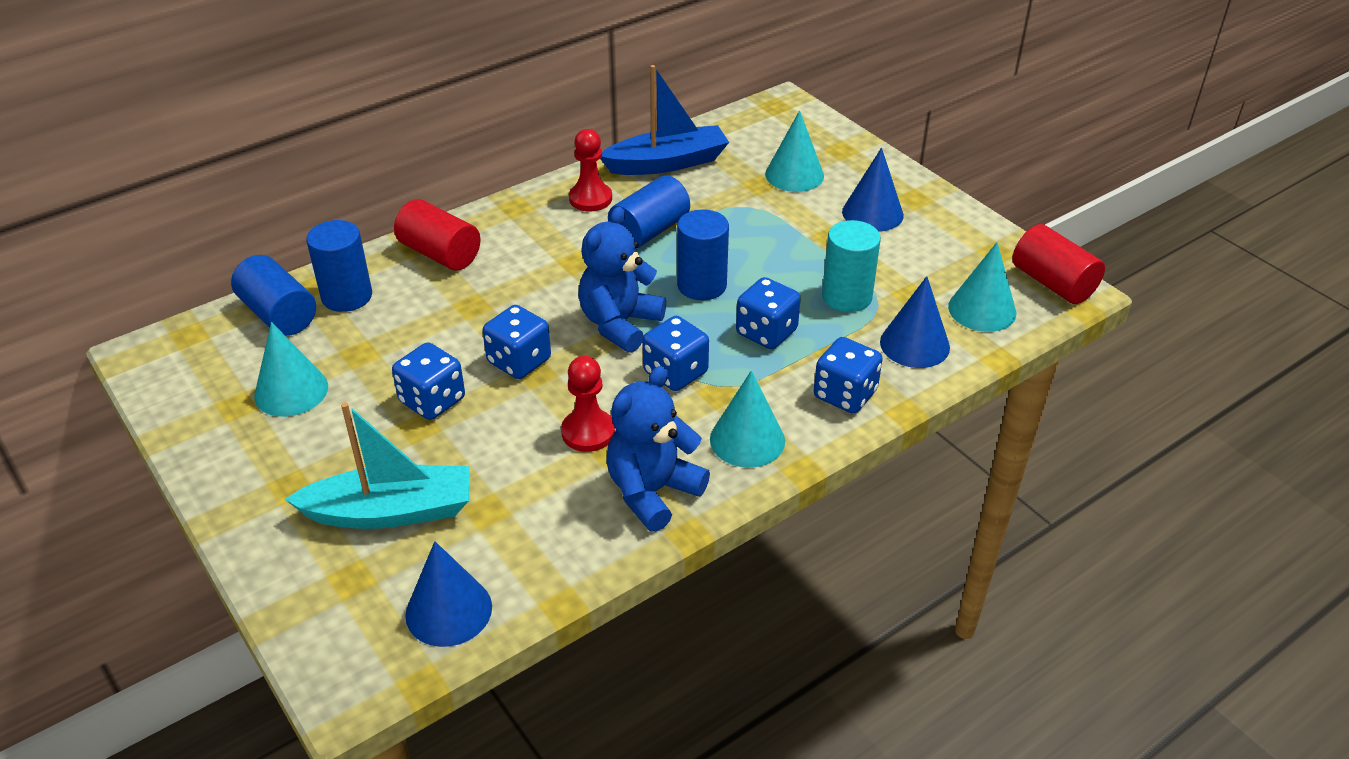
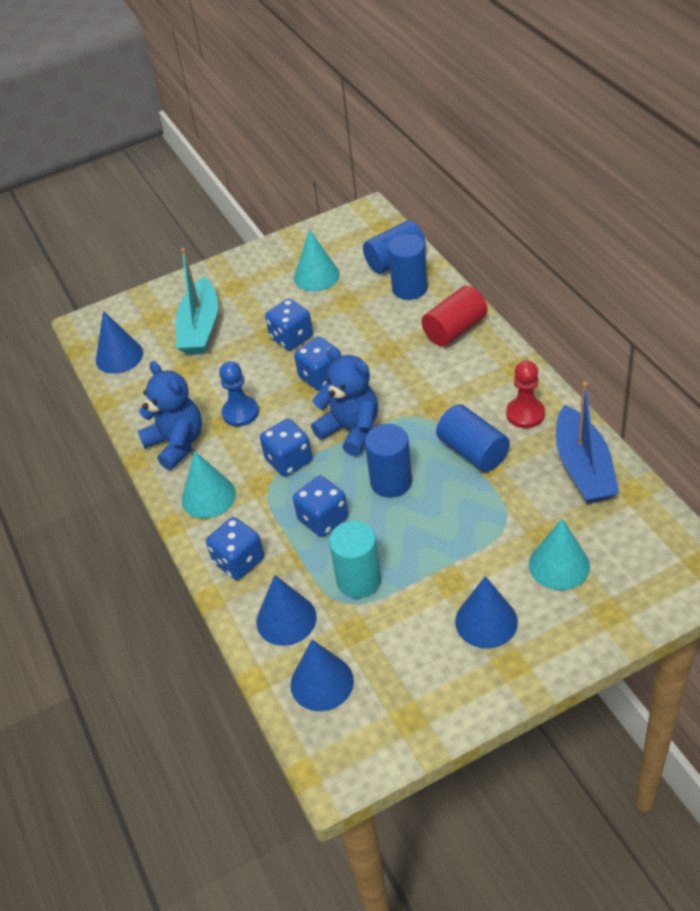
camera: 105 degrees right, 5 degrees up
(588, 432) = (240, 413): red pawn -> blue pawn
(982, 310) = (322, 682): turquoise cone -> blue cone
(1052, 283) = (350, 756): red cylinder -> none

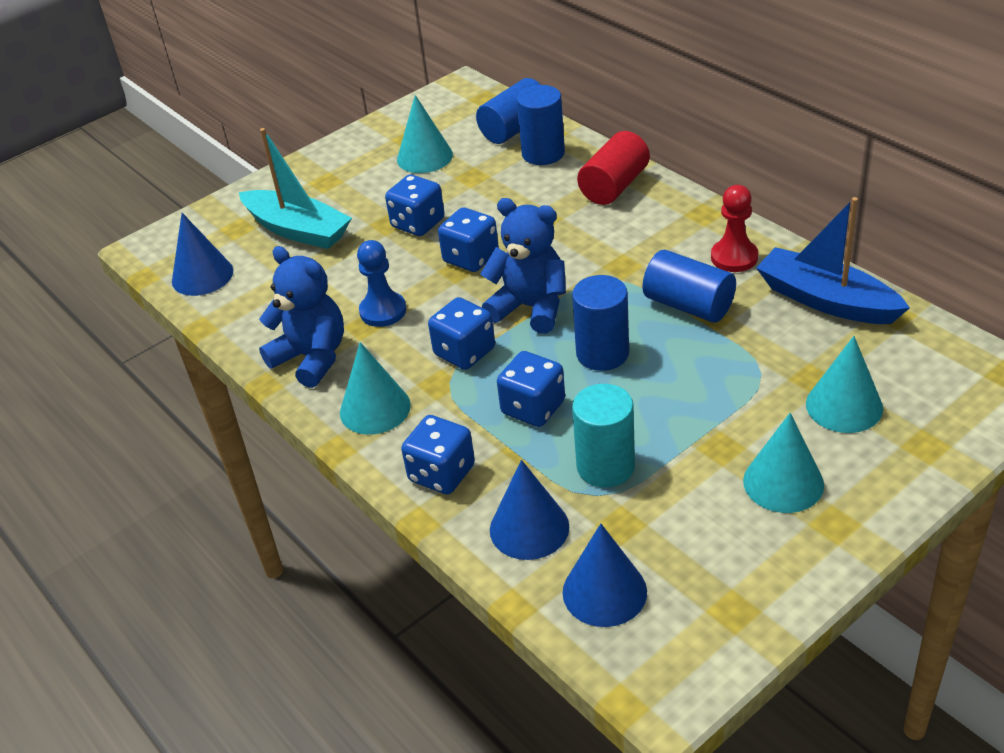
camera: 15 degrees left, 5 degrees down
(200, 328) = (298, 230): turquoise boat -> turquoise boat turned 45 degrees counterclockwise
(486, 621) = (783, 482): blue cone -> turquoise cone
(583, 467) = (826, 300): blue boat -> blue boat turned 150 degrees clockwise

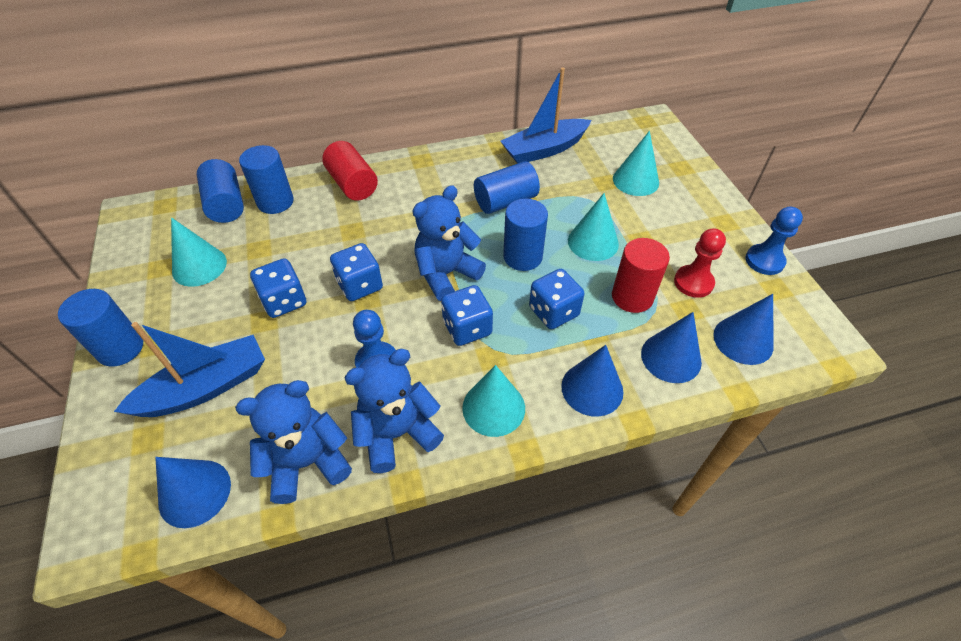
camera: 70 degrees left, 10 degrees up
(256, 319) = (307, 462): none -> blue teddy bear
(298, 230) = (205, 387): turquoise boat -> blue boat
(310, 168) = (120, 348): none -> blue cylinder
(442, 473) = (592, 388): blue dice -> blue cone
(605, 466) = (632, 297): turquoise cylinder -> red cylinder
(734, 257) = (476, 165): red pawn -> red pawn (693, 282)
(783, 482) = (684, 227): turquoise cone -> turquoise cone (593, 242)
(783, 586) = (764, 261): none -> blue pawn

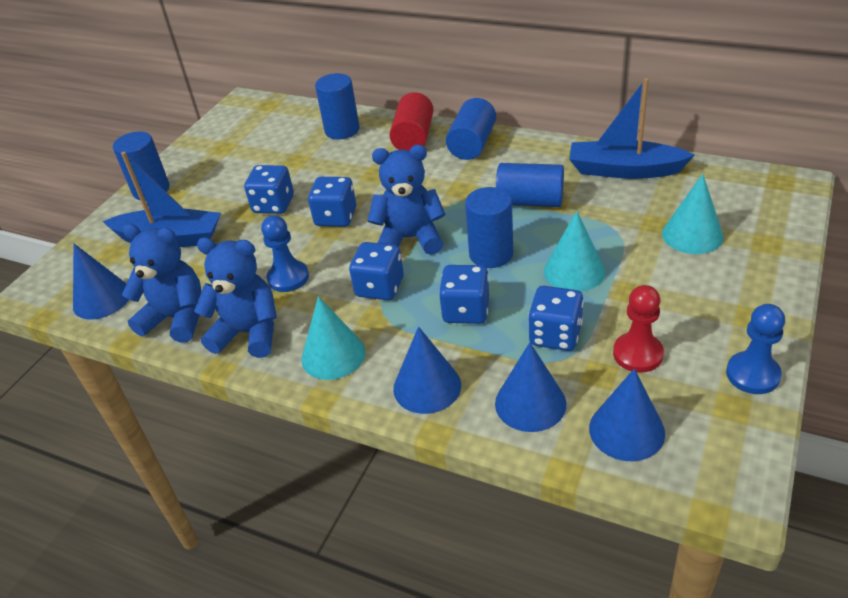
camera: 45 degrees right, 10 degrees down
(199, 266) = (246, 156): turquoise cone -> none
(226, 204) = (307, 119): blue cylinder -> blue cylinder (472, 144)
(632, 297) = (555, 335): red cylinder -> blue dice

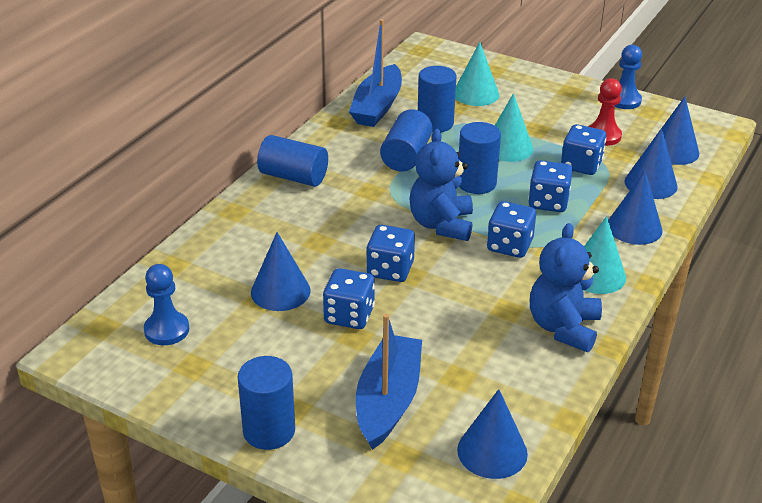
camera: 90 degrees left, 5 degrees down
(177, 318) = (535, 382): blue teddy bear -> none
(288, 278) = (484, 303): blue pawn -> blue pawn (167, 330)
(305, 167) = (280, 291): none -> blue cone
(342, 130) = (212, 262): blue cylinder -> blue cylinder (435, 123)
(413, 138) = (259, 212): red cylinder -> none

